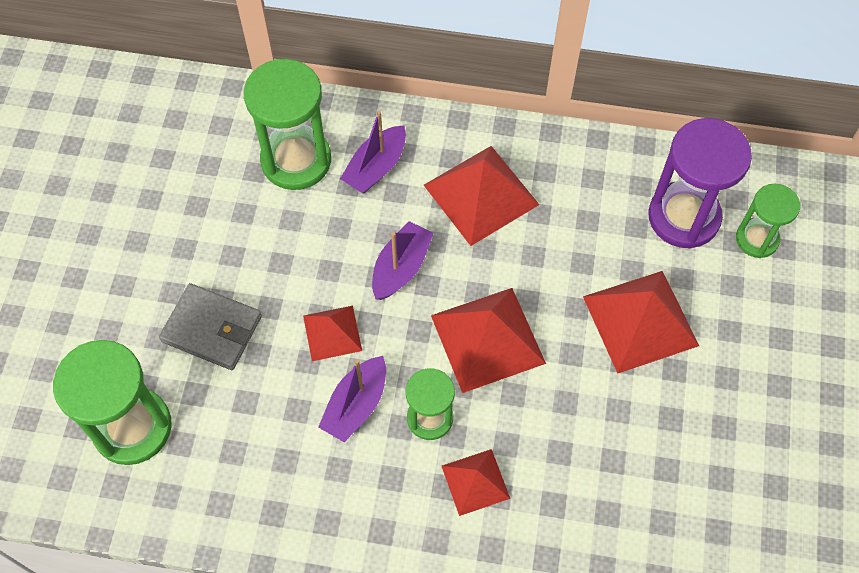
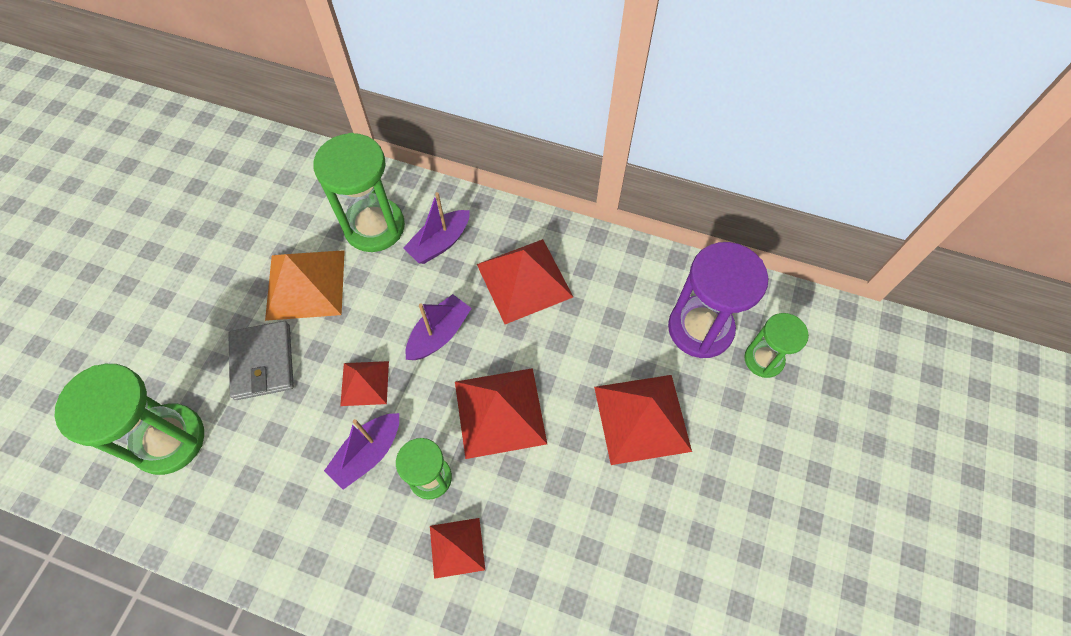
camera: 10 degrees right, 0 degrees up
(212, 329) = (263, 362): grey wallet -> grey wallet turned 45 degrees clockwise
(235, 237) = (306, 284): none -> orange pyramid

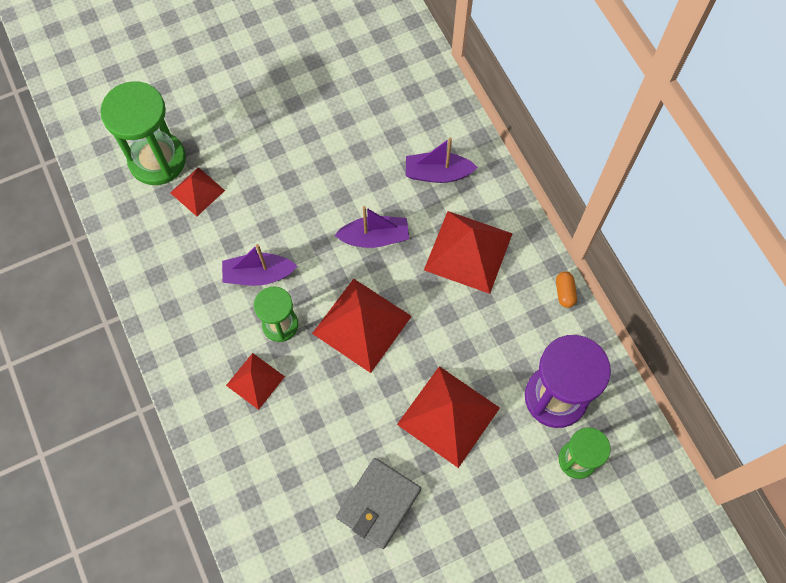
camera: 45 degrees right, 5 degrees up
(263, 362) = (251, 158): grey wallet -> grey wallet (379, 503)
(306, 284) = (323, 127): orange pyramid -> none
(365, 383) = (298, 228): red pyramid -> red pyramid (197, 191)
(374, 227) = (405, 123): green hourglass -> none
(625, 248) = (564, 292): none -> orange capsule

